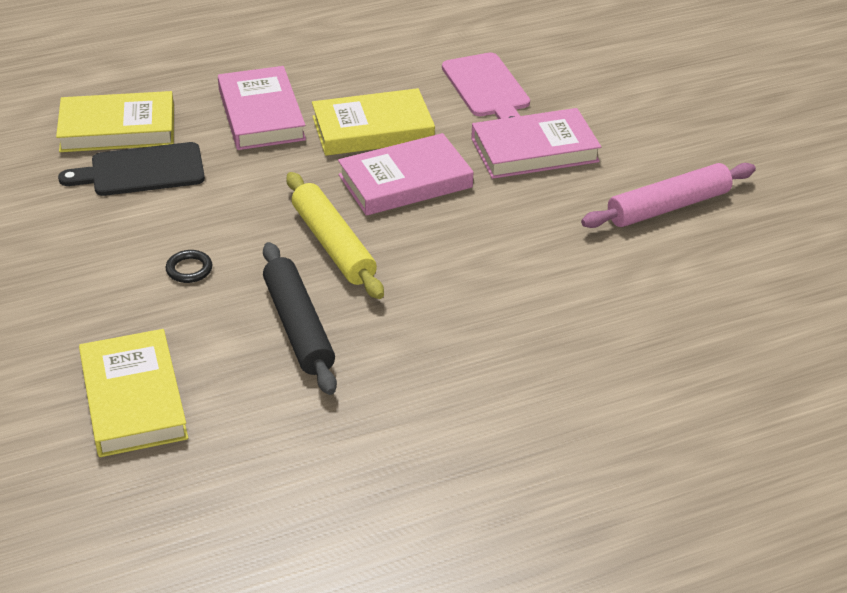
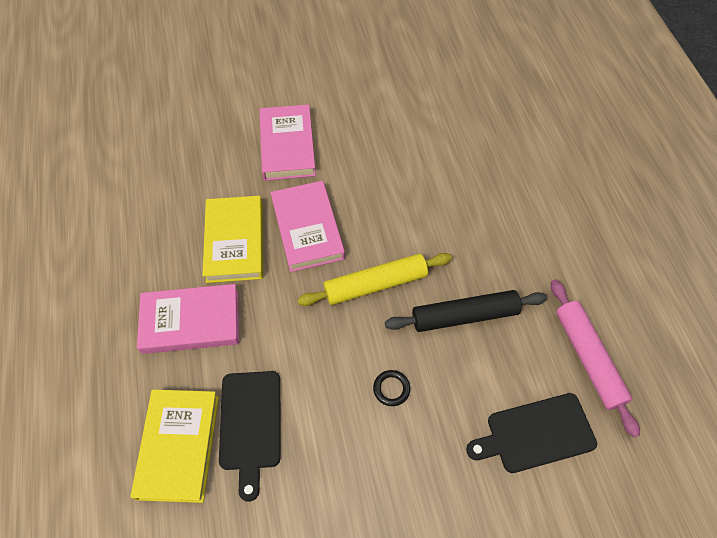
camera: 80 degrees left, 20 degrees up
(133, 399) = (536, 434): yellow book -> black cutting board
(487, 88) = (201, 160): pink cutting board -> none
(668, 207) = (365, 89): pink rolling pin -> pink rolling pin (588, 358)

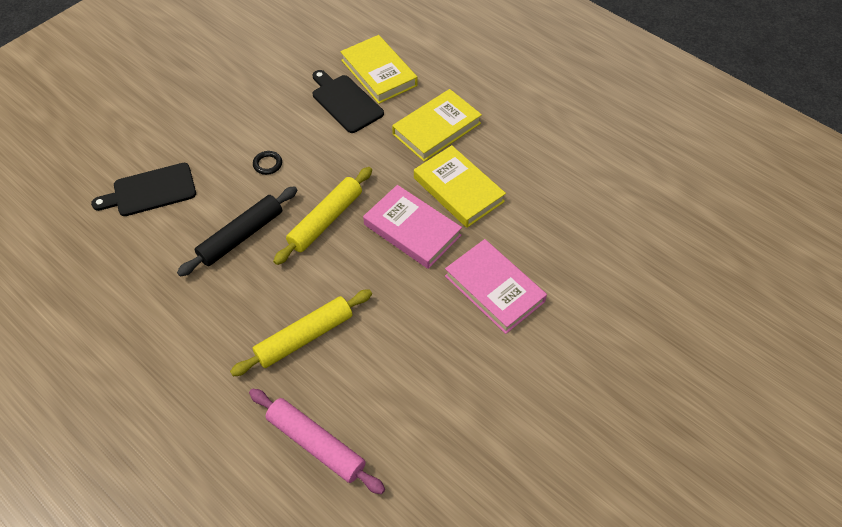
camera: 145 degrees right, 5 degrees down
(191, 321) = (436, 129): pink book -> yellow book
(459, 192) = (305, 337): none -> yellow rolling pin
(536, 434) = (151, 191): black cutting board -> black cutting board turned 150 degrees counterclockwise
(588, 358) = (127, 258): pink rolling pin -> pink rolling pin (316, 444)

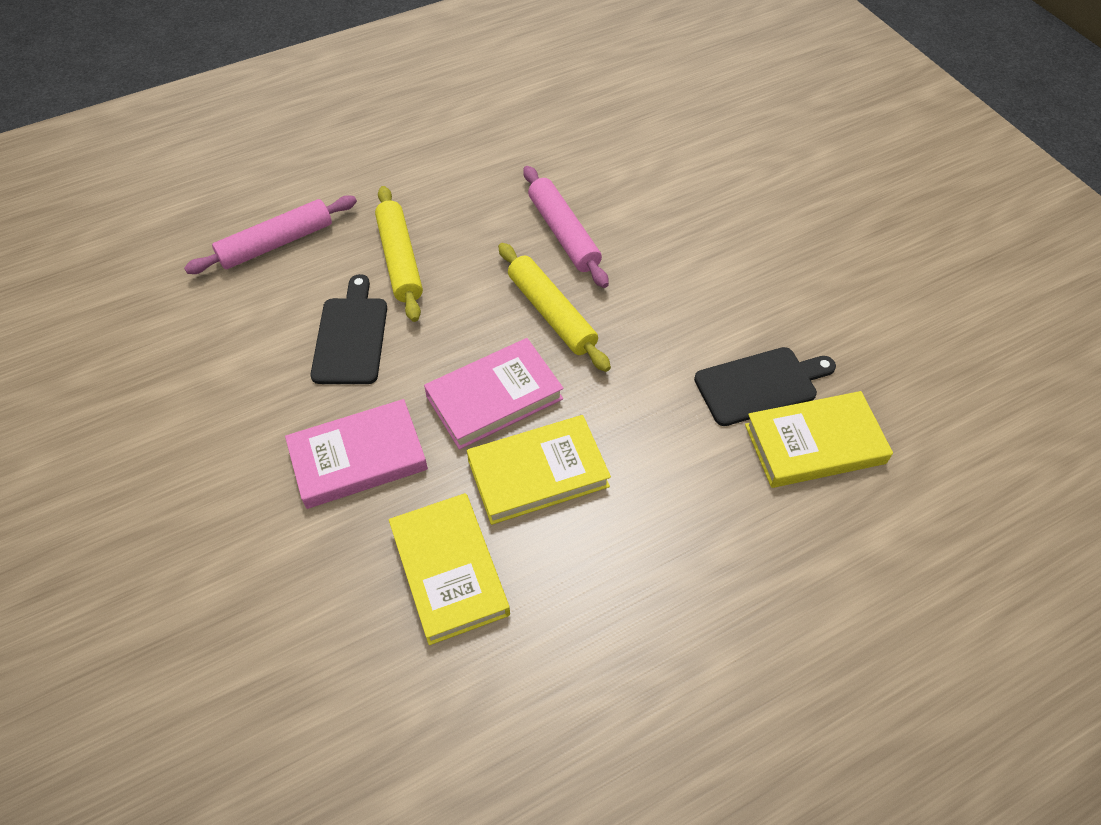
camera: 110 degrees right, 0 degrees up
(151, 191) = (665, 170): black cutting board -> black cutting board (351, 336)
(241, 236) = (564, 233): black rolling pin -> pink rolling pin
(267, 164) = (668, 277): black ring -> none
(436, 129) = (667, 485): yellow book -> yellow book (449, 571)

